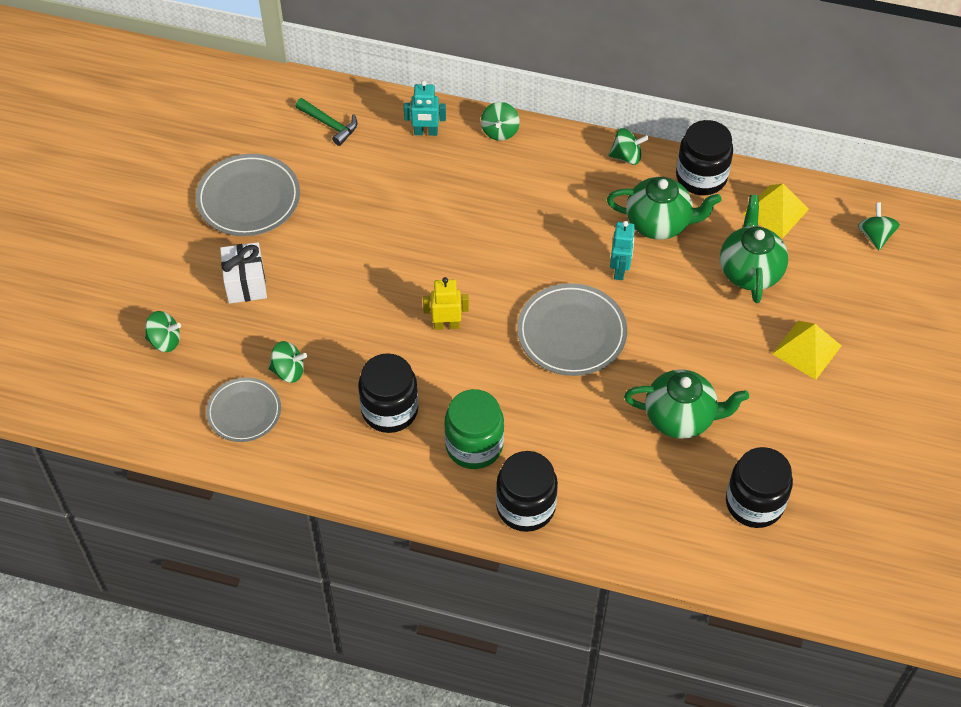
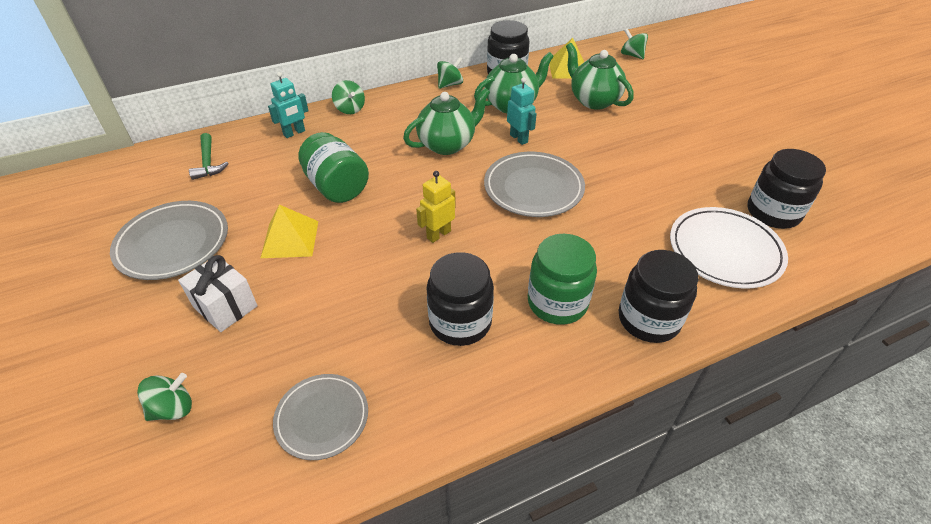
camera: 40 degrees left, 10 degrees down
(288, 371) = (335, 351): green spinning top -> none
(330, 125) = (208, 163): green hammer -> green hammer turned 75 degrees clockwise
(410, 221) = (337, 187): none -> green jar
(660, 502) = (725, 250): none -> white plate
(681, 418) = (664, 193): green teapot -> green teapot (447, 144)
(806, 349) = (676, 119): yellow pyramid -> yellow pyramid (290, 239)

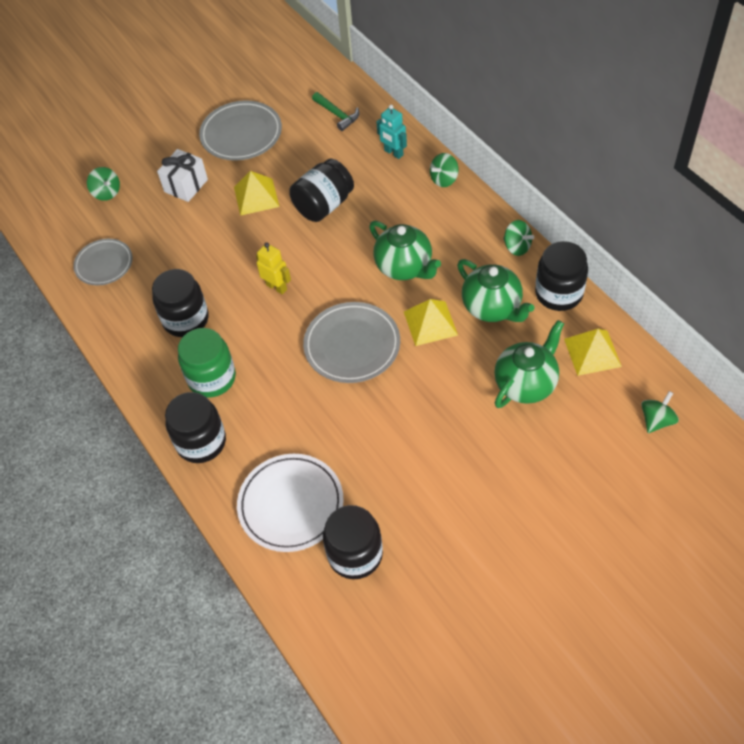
camera: 85 degrees right, 10 degrees up
(208, 163) = (337, 115): green hammer -> green hammer turned 105 degrees counterclockwise
(337, 187) = (323, 205): green jar -> black jar
(519, 138) = (430, 323): turquoise robot -> yellow pyramid

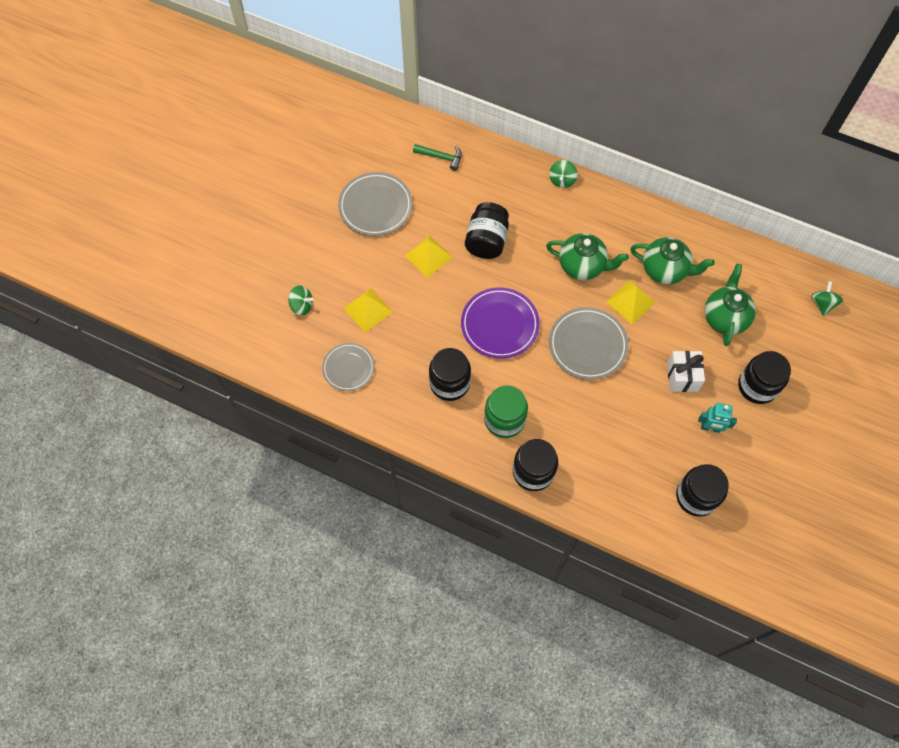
camera: 35 degrees left, 10 degrees up
(186, 185) = (364, 271): white gift -> white gift (682, 377)
(277, 287) = (499, 325): yellow robot -> purple plate
(291, 504) = (629, 484): white plate -> none
(393, 153) = (508, 173): turquoise robot -> turquoise robot (710, 428)
(517, 247) = (650, 214): green spinning top -> none
(558, 293) = (702, 238): black jar -> black jar (757, 386)
(592, 352) = (752, 273): yellow pyramid -> yellow pyramid (368, 309)

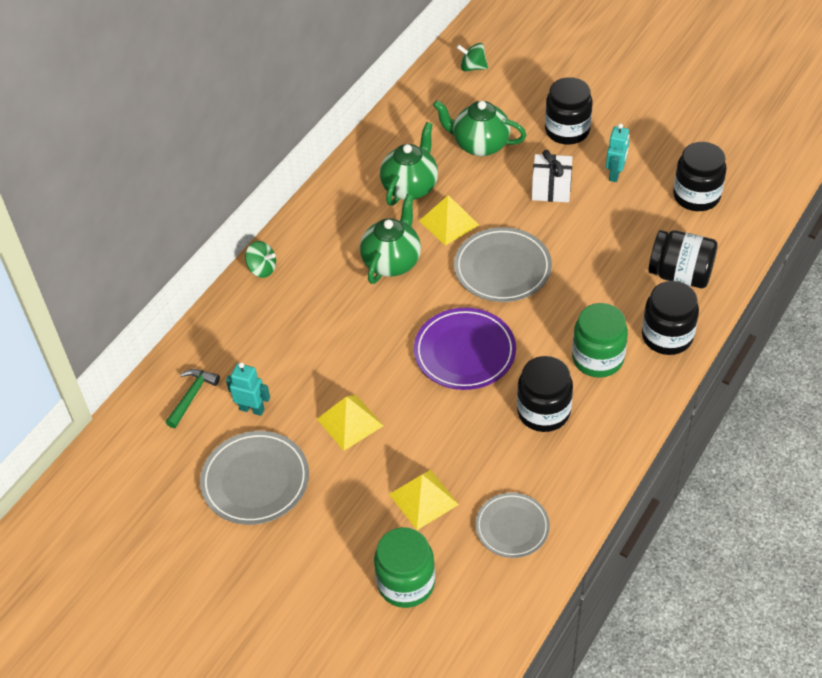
camera: 80 degrees left, 15 degrees down
(302, 306) = (406, 583): green spinning top -> green jar
(434, 194) = (252, 409): none -> turquoise robot
(486, 241) = (338, 355): black jar -> black jar (680, 274)

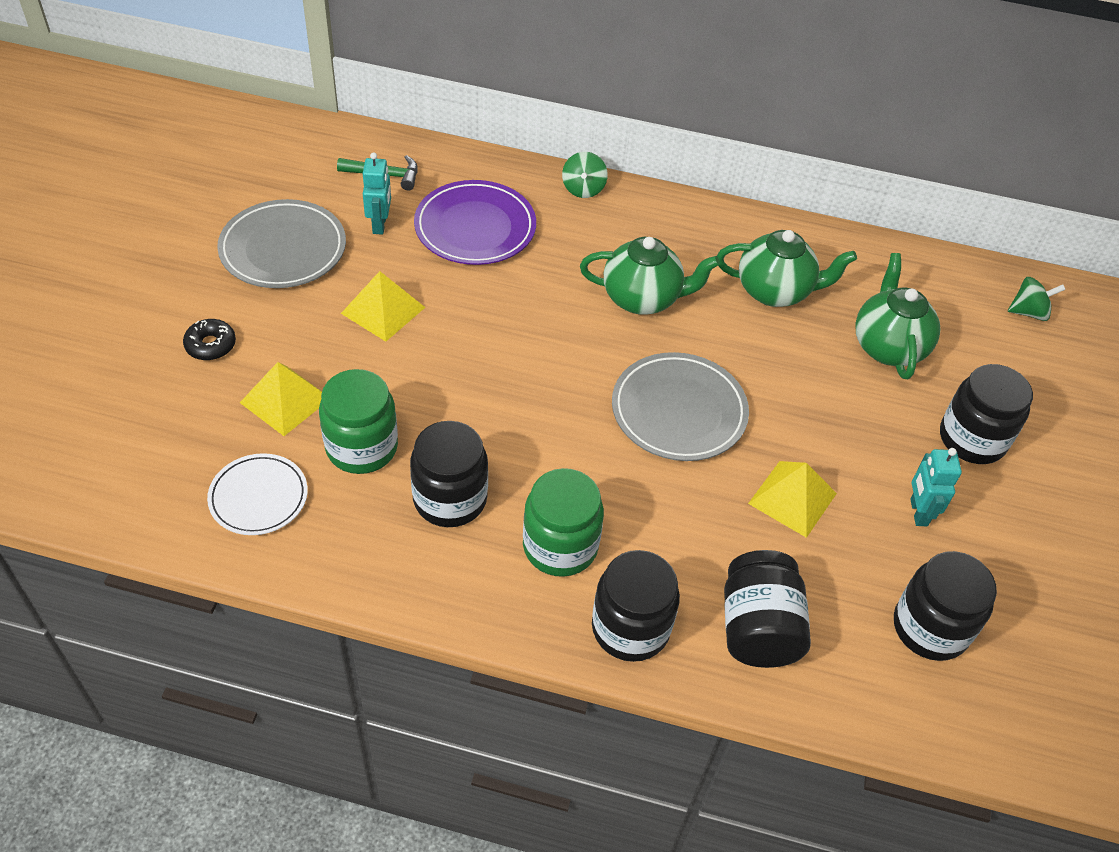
camera: 65 degrees right, 0 degrees up
(349, 544) = (210, 345): none -> black donut
(406, 583) = (163, 407): green jar -> green jar (362, 447)
(449, 223) = (732, 340): yellow pyramid -> yellow pyramid (792, 498)
(464, 352) = (523, 397): purple plate -> purple plate (475, 227)
(473, 67) = (1028, 312): green spinning top -> green spinning top turned 90 degrees clockwise
(512, 527) = (258, 497): grey plate -> white plate
(551, 189) = (847, 440): white gift -> none
(615, 174) = (918, 512): turquoise robot -> turquoise robot turned 90 degrees clockwise

